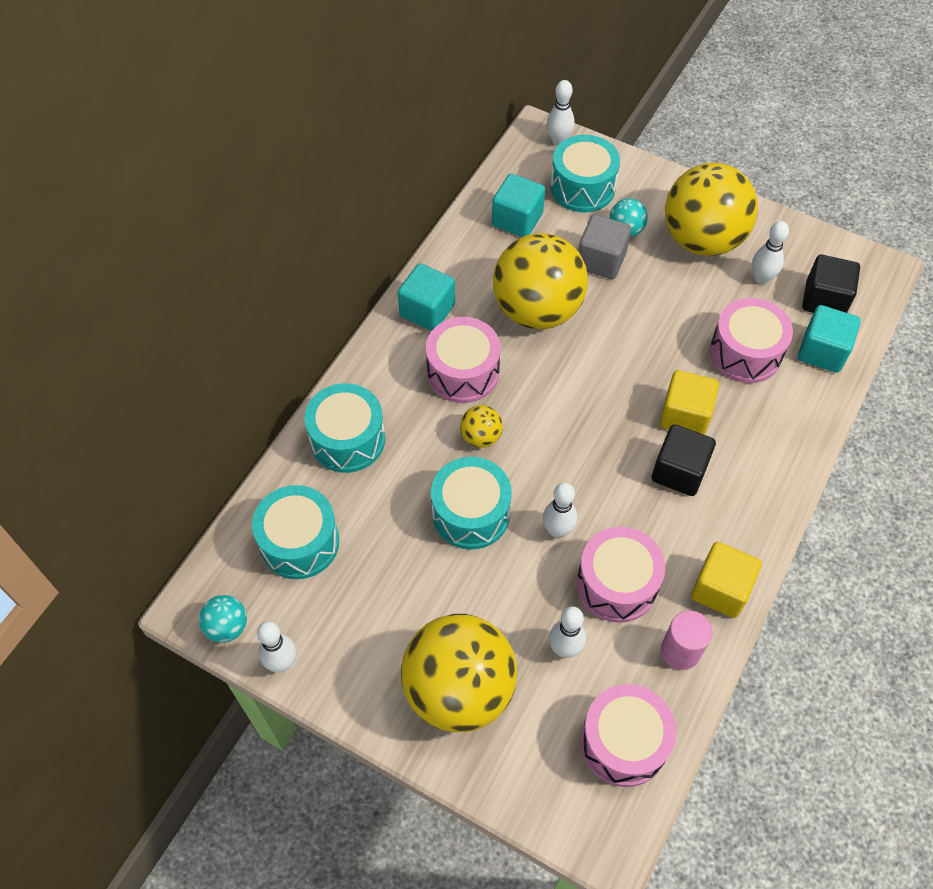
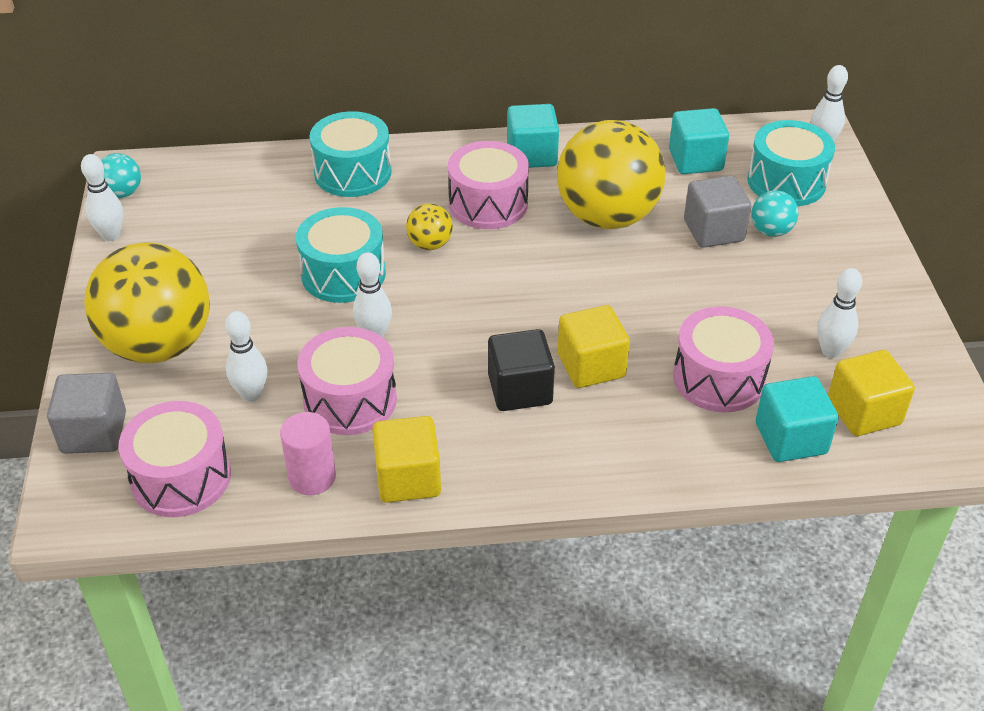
camera: 55 degrees right, 15 degrees down
(299, 542) = (230, 193): turquoise drum -> none
(531, 785) = (94, 432): none -> grey cube
(702, 239) = (827, 287): yellow ball -> none
(824, 300) = (864, 412): black cube -> yellow cube

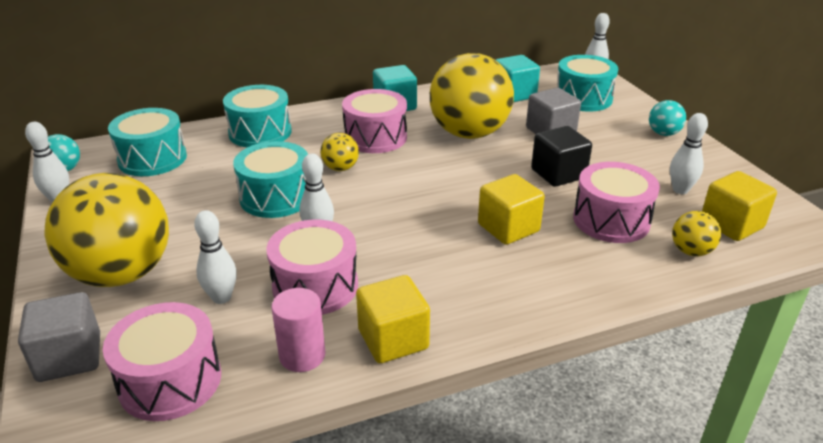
camera: 15 degrees left, 10 degrees down
(220, 193) = (152, 159): none -> turquoise drum
(520, 389) = (459, 254): black cube -> black cube (558, 174)
(771, 231) = (590, 126): turquoise ball -> turquoise ball (663, 133)
(790, 438) = (691, 251): turquoise cube -> yellow ball

